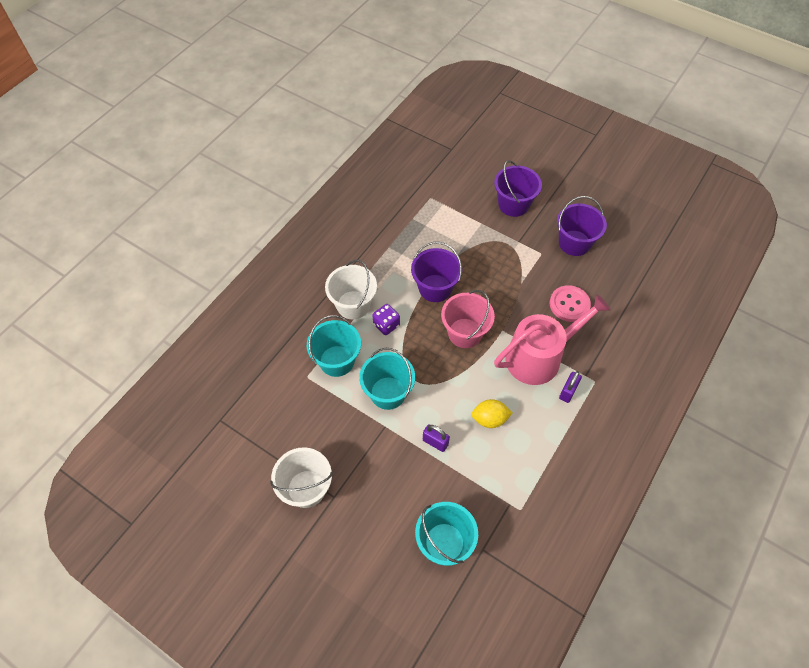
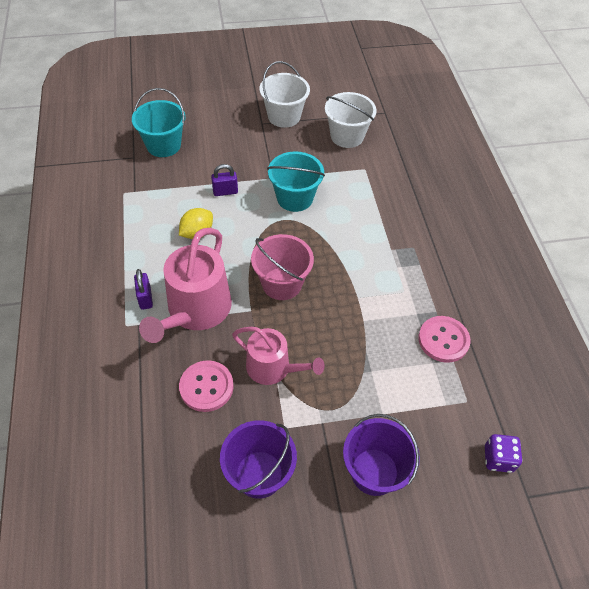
camera: 135 degrees right, 5 degrees down
(337, 361) = (357, 192): turquoise bucket -> none
(353, 305) = (398, 238): white bucket -> white bucket (347, 136)
(386, 325) = (353, 243): purple dice -> purple dice (498, 459)
(405, 230) = (443, 340): none -> pink button
(435, 288) = (350, 304): purple bucket -> none
(520, 286) = (273, 368): none -> pink watering can

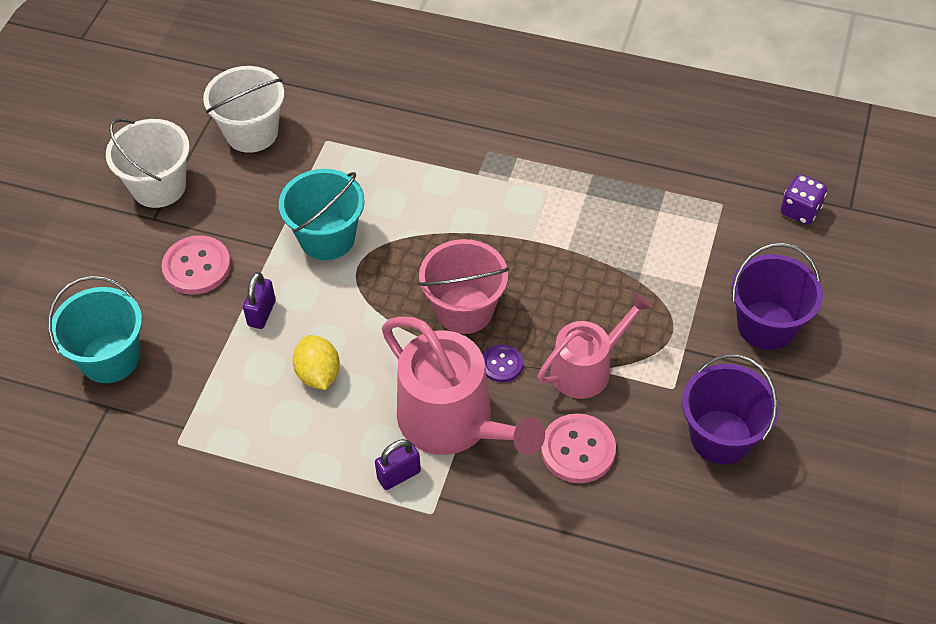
camera: 60 degrees left, 0 degrees up
(145, 298) = (399, 475): purple padlock -> purple padlock turned 45 degrees counterclockwise
(251, 319) = (502, 364): none -> purple button
(443, 340) = (635, 186): pink button -> pink button (197, 267)

